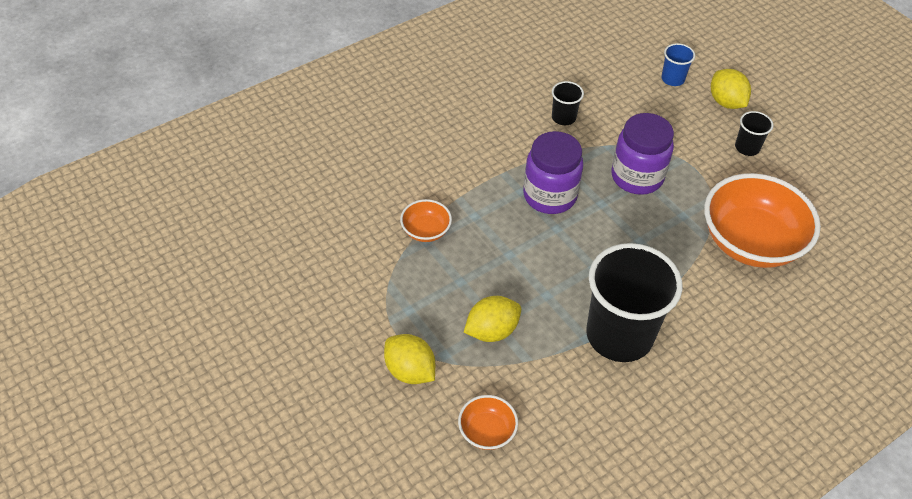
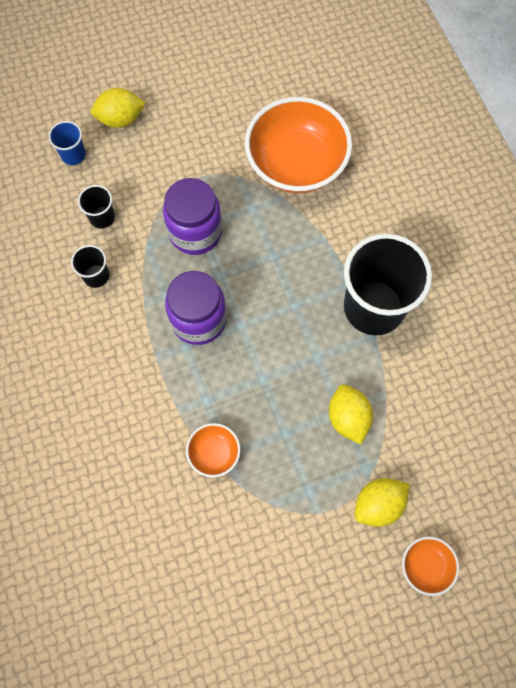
camera: 75 degrees left, 20 degrees up
(487, 431) = (452, 448): orange bowl -> orange bowl (426, 566)
(747, 147) = (184, 123): black cup -> black cup (102, 217)

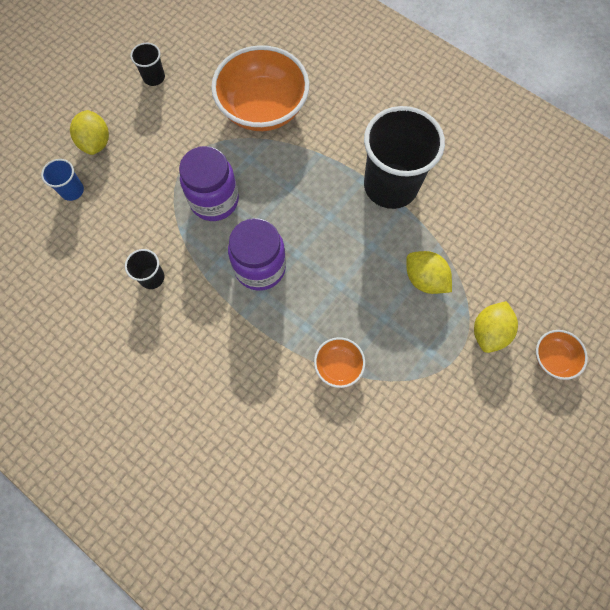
camera: 30 degrees left, 0 degrees up
(102, 217) = (128, 228): black cup -> black cup (154, 77)
(120, 119) = (96, 143): yellow lemon -> yellow lemon turned 60 degrees counterclockwise

